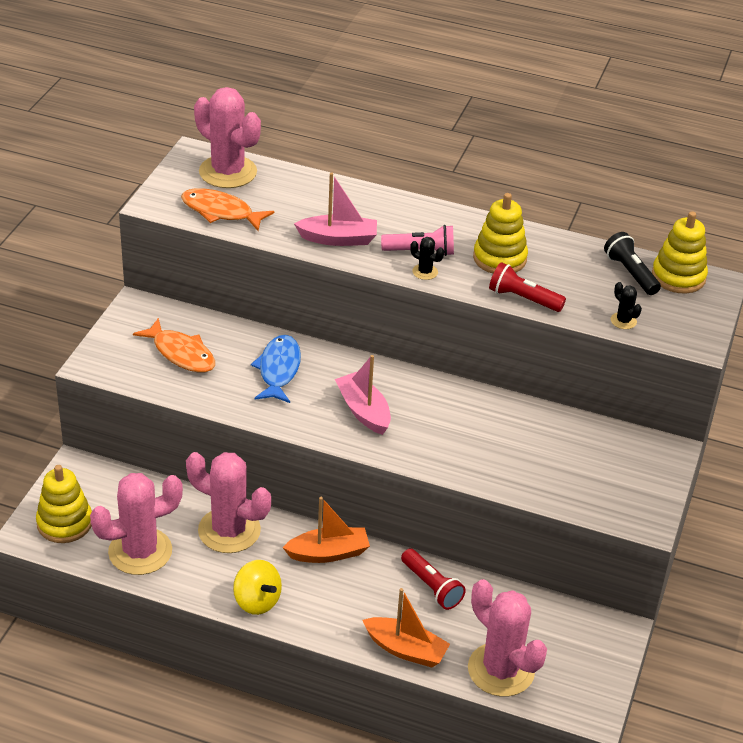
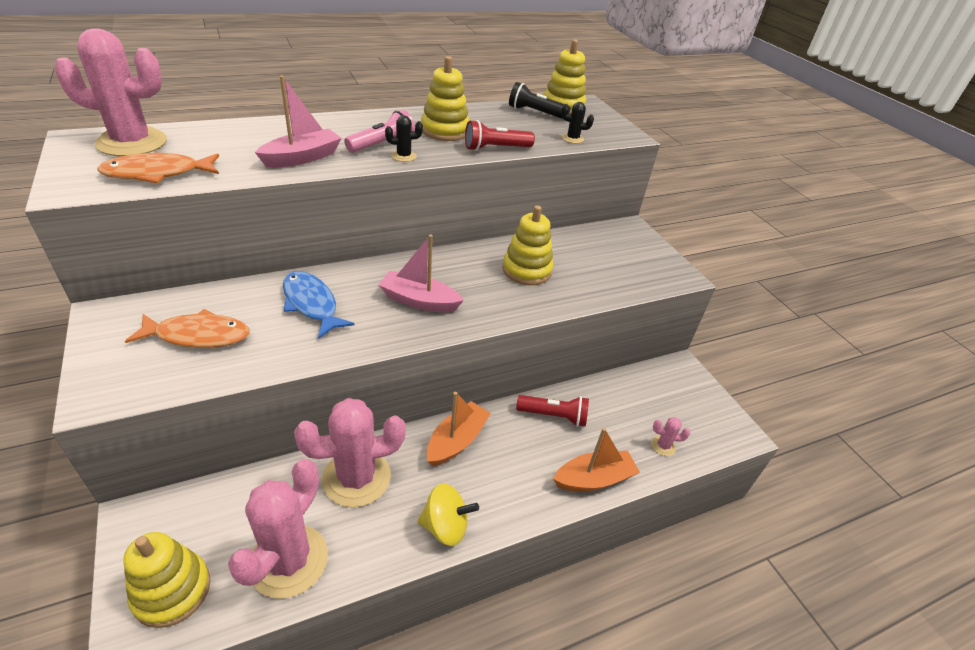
camera: 45 degrees left, 0 degrees up
(492, 434) = (527, 270): none -> yellow stacking toy
(501, 670) = (663, 446): pink cactus -> pink cactus, size x0.41

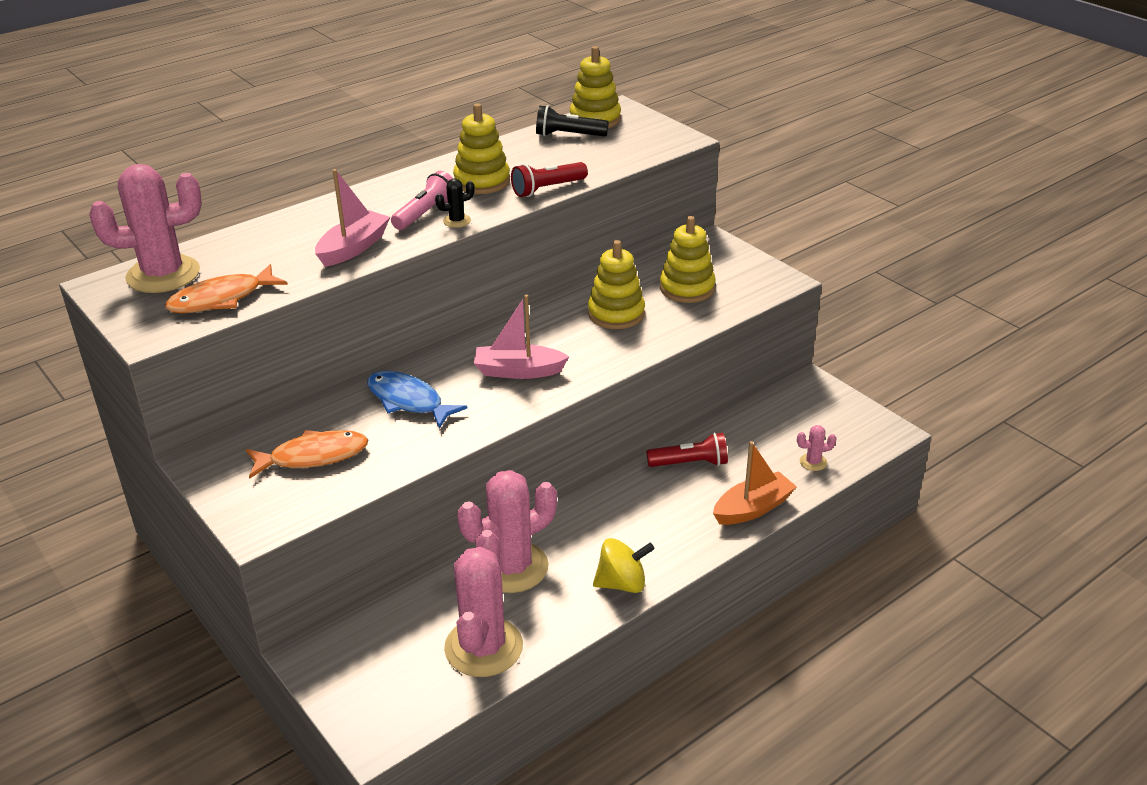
camera: 10 degrees left, 5 degrees down
(172, 591) = (386, 696): yellow stacking toy -> yellow stacking toy (687, 288)
(456, 441) = (598, 510): orange boat -> none
(572, 139) = (623, 158): black cactus -> none

